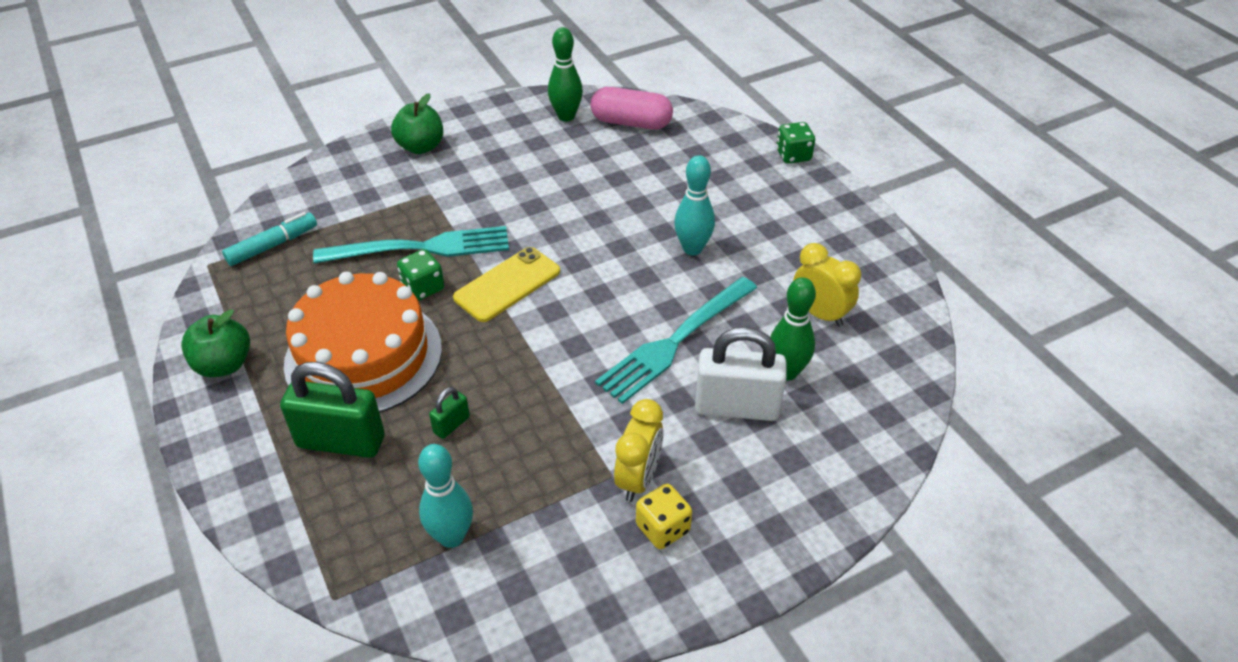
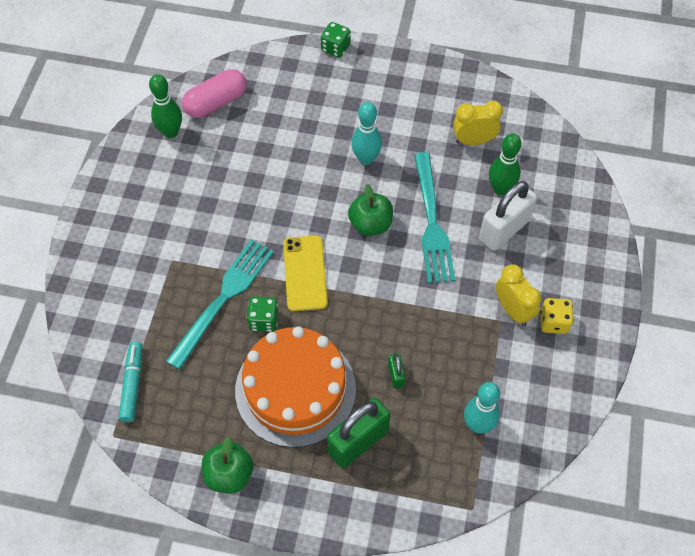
camera: 50 degrees left, 15 degrees up
(421, 147) = (114, 235): green apple -> green apple (370, 224)

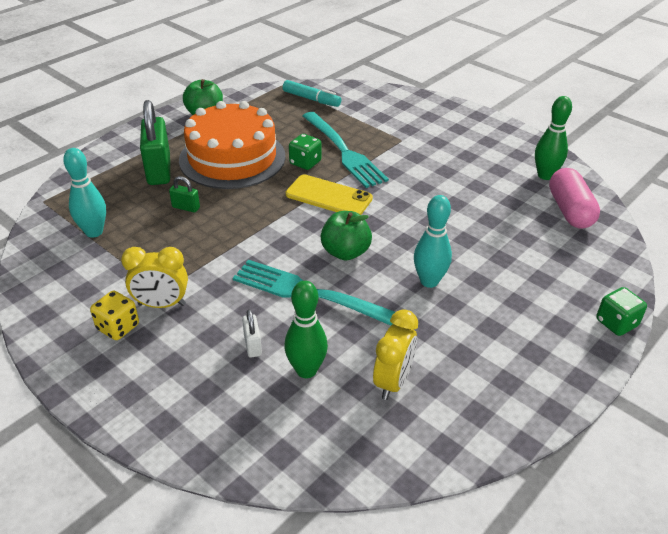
camera: 120 degrees right, 20 degrees down
(504, 230) = (252, 345): white padlock -> white padlock, size x0.46

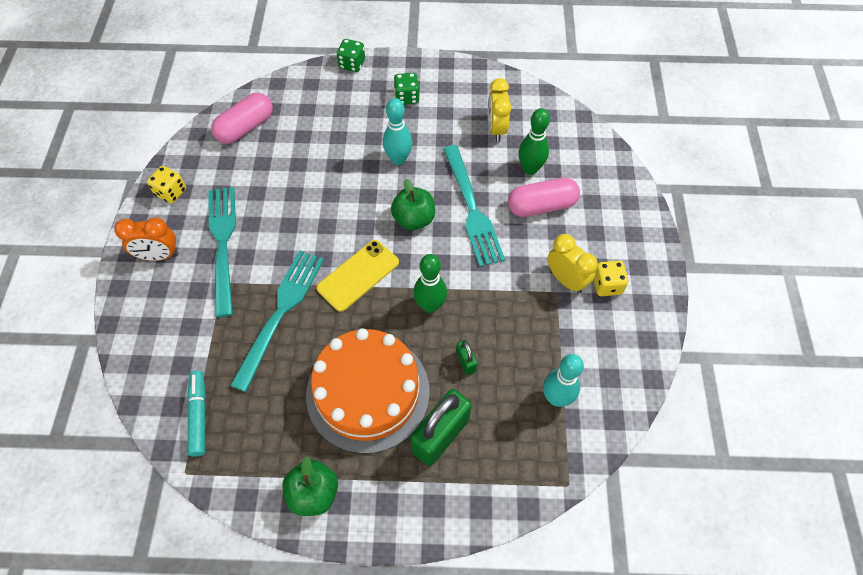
camera: 130 degrees left, 20 degrees up
(252, 345) = (541, 206): white padlock -> pink capsule
(305, 163) = (324, 328): green dice -> green dice (407, 97)
(328, 196) = (358, 275): yellow phone -> yellow phone turned 60 degrees clockwise
(393, 382) = (496, 129): yellow clock -> yellow clock turned 75 degrees counterclockwise
(439, 152) = (223, 244): none -> turquoise fork
(460, 125) = (159, 255): none -> orange clock
(522, 149) = (171, 192): none -> yellow dice
(545, 175) = (205, 161): green bowling pin -> green bowling pin (430, 306)

